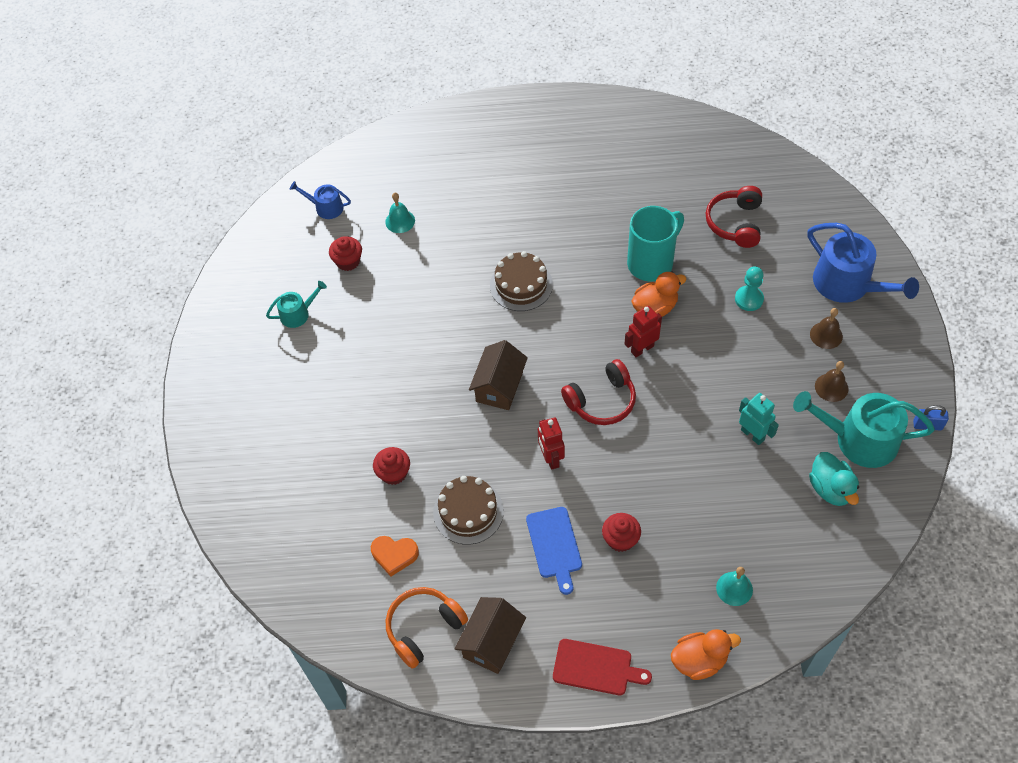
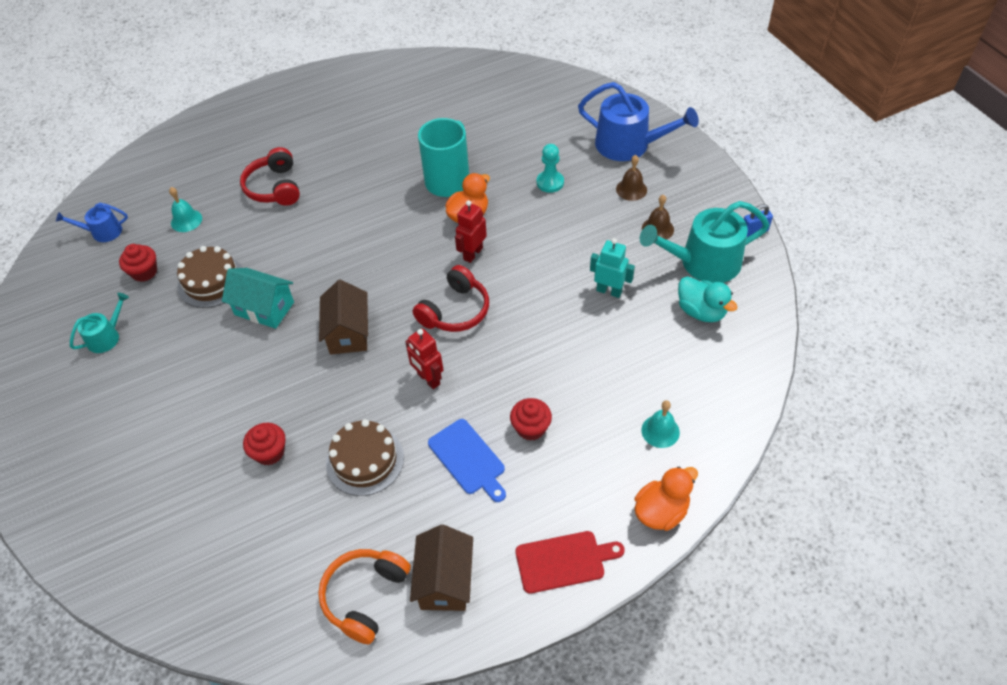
camera: 25 degrees left, 5 degrees down
(394, 555) = (302, 534): orange heart -> none
(436, 335) = (264, 308): none -> turquoise house
(521, 285) = (332, 237): brown cake -> brown cake (211, 281)
(735, 223) = (508, 128): red headphones -> red headphones (274, 187)

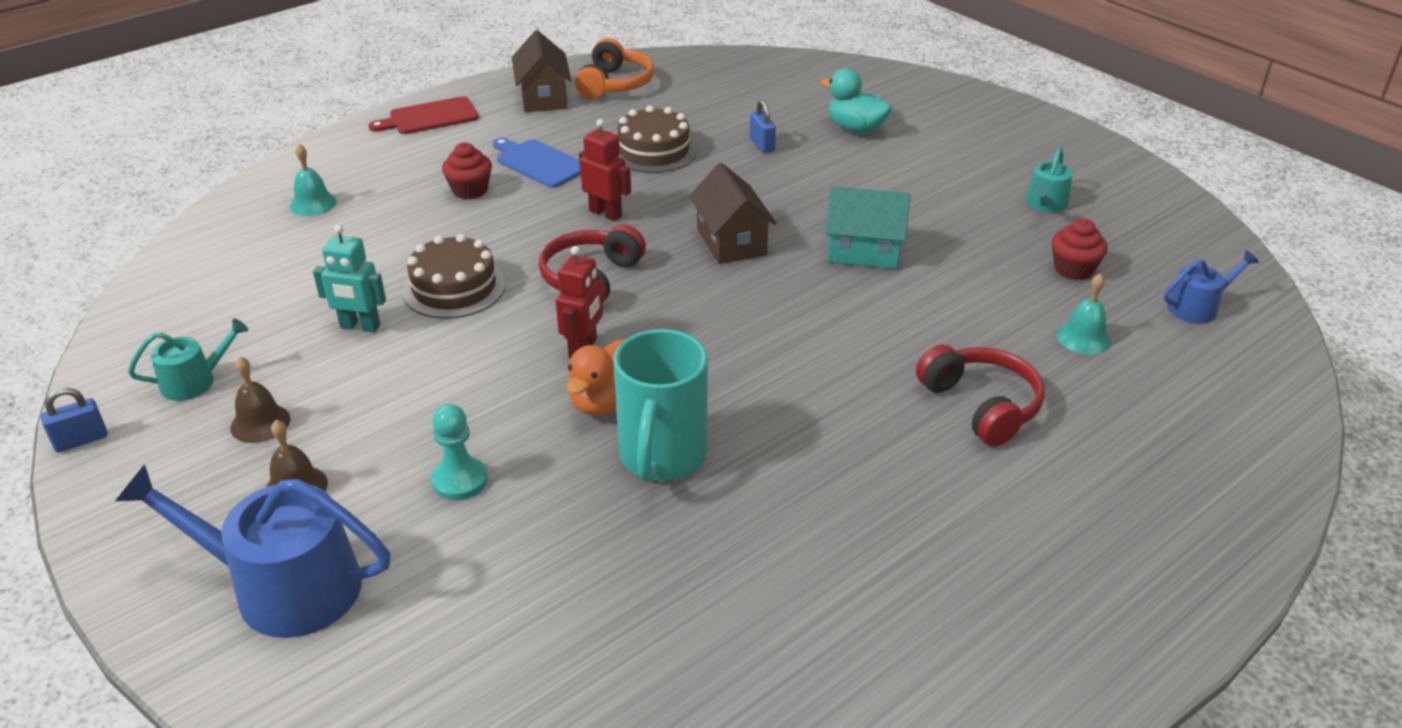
camera: 165 degrees right, 15 degrees down
(211, 281) = (965, 270): brown cake -> brown cake (454, 288)
(269, 452) = (762, 145): red cupcake -> blue padlock
(661, 511) = (325, 152): orange duck -> none
(701, 311) = (222, 318): turquoise duck -> turquoise duck (855, 129)
(703, 262) = (195, 381): turquoise watering can -> turquoise watering can, size x0.52

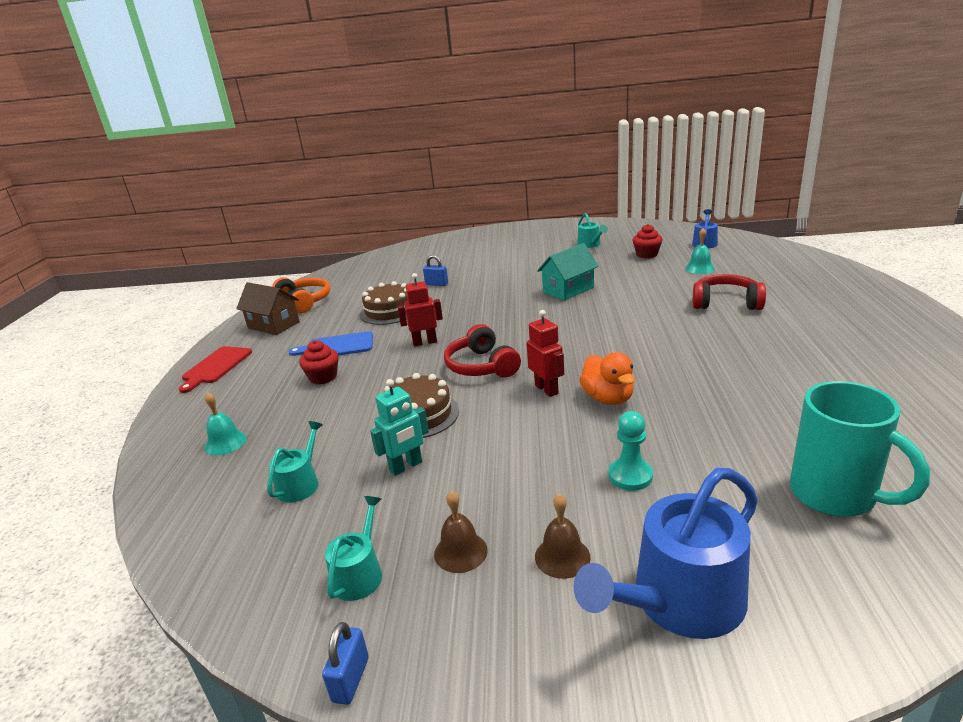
camera: 45 degrees left, 10 degrees down
(287, 281) = (300, 484): none -> turquoise watering can
(662, 458) = (681, 397): turquoise mug -> turquoise mug (836, 496)
(731, 241) = (509, 317): brown house -> none
(855, 129) = (463, 260): turquoise duck -> none

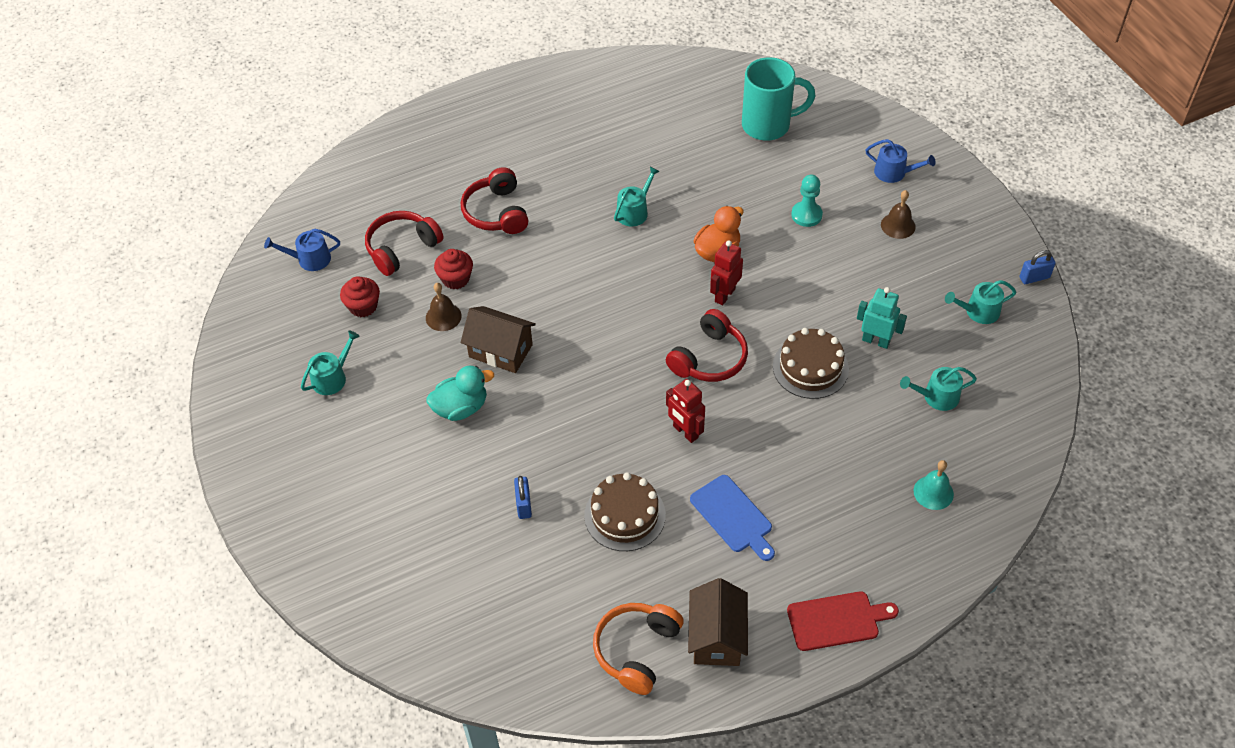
camera: 120 degrees left, 25 degrees up
(323, 377) = (797, 486): red cupcake -> red cupcake (455, 279)
(460, 552) = (928, 272): brown bell -> brown bell (443, 317)
(530, 274) = (461, 408): none -> turquoise duck
(568, 290) = (500, 351): turquoise house -> brown house
(679, 601) = (894, 173): blue watering can -> blue watering can, size x0.52
(695, 364) = (634, 211): none -> turquoise watering can
(700, 268) = (402, 248): turquoise bell -> red headphones
(836, 496) = (768, 125): turquoise mug -> turquoise mug turned 60 degrees clockwise

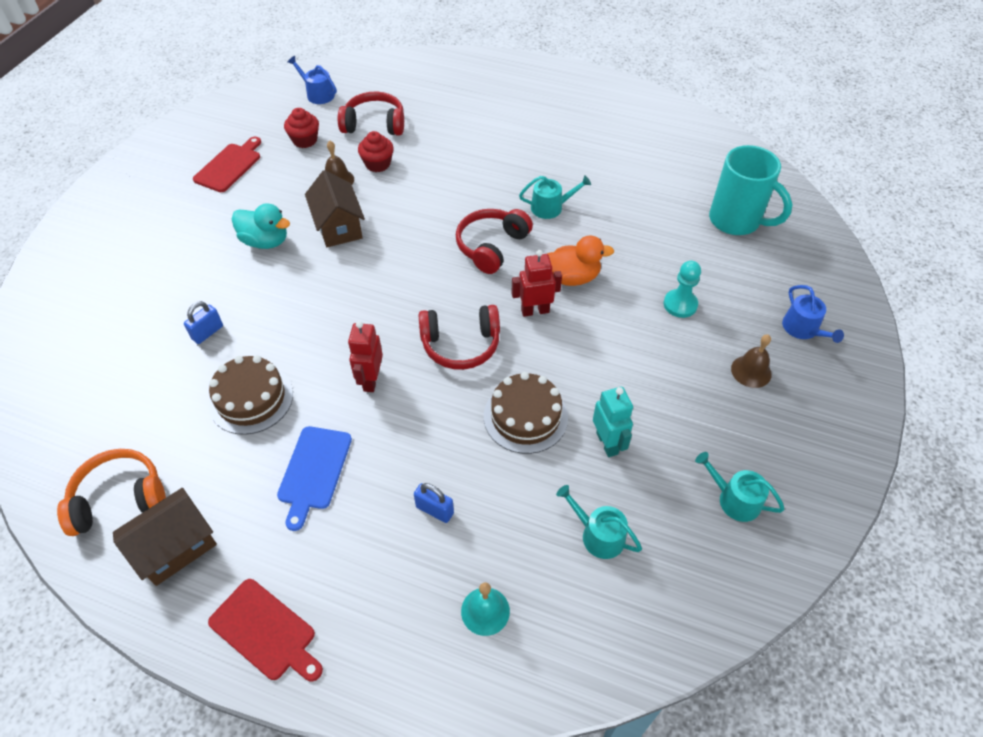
camera: 45 degrees right, 0 degrees up
(332, 377) = (229, 166): turquoise watering can -> red cutting board
(496, 212) = (460, 144): red headphones -> red headphones (491, 246)
(1034, 277) = (832, 517): blue padlock -> blue padlock (434, 510)

